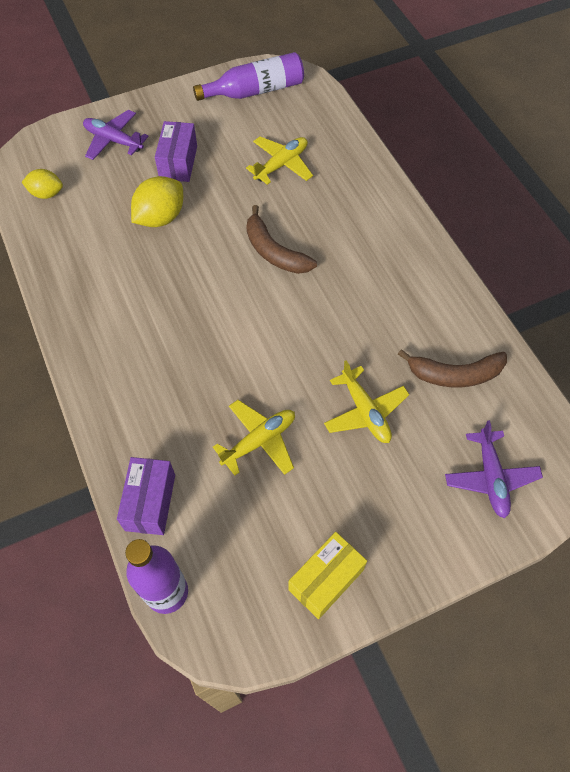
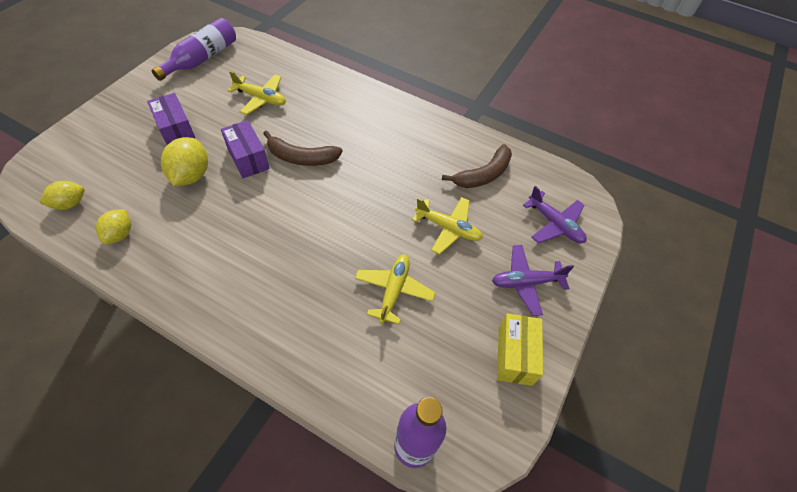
camera: 40 degrees left, 5 degrees down
(66, 245) = (120, 234): none -> yellow lemon
(113, 140) = (105, 138): purple plane -> purple plane (526, 282)
(150, 502) = (347, 387): purple box -> purple box (248, 158)
(281, 165) = (261, 99): yellow plane -> yellow plane turned 105 degrees clockwise

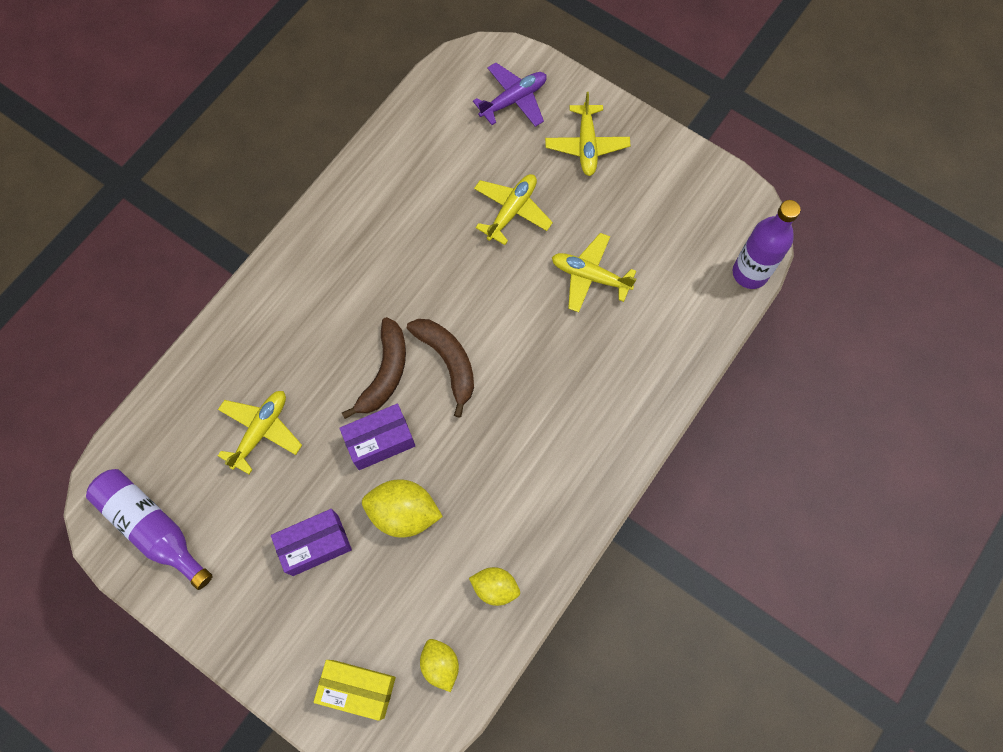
camera: 80 degrees left, 15 degrees up
(483, 175) = (434, 160): brown banana -> brown banana (448, 362)
(515, 355) = (667, 172): yellow box -> yellow box (358, 688)
(526, 282) = (586, 145): purple plane -> yellow plane

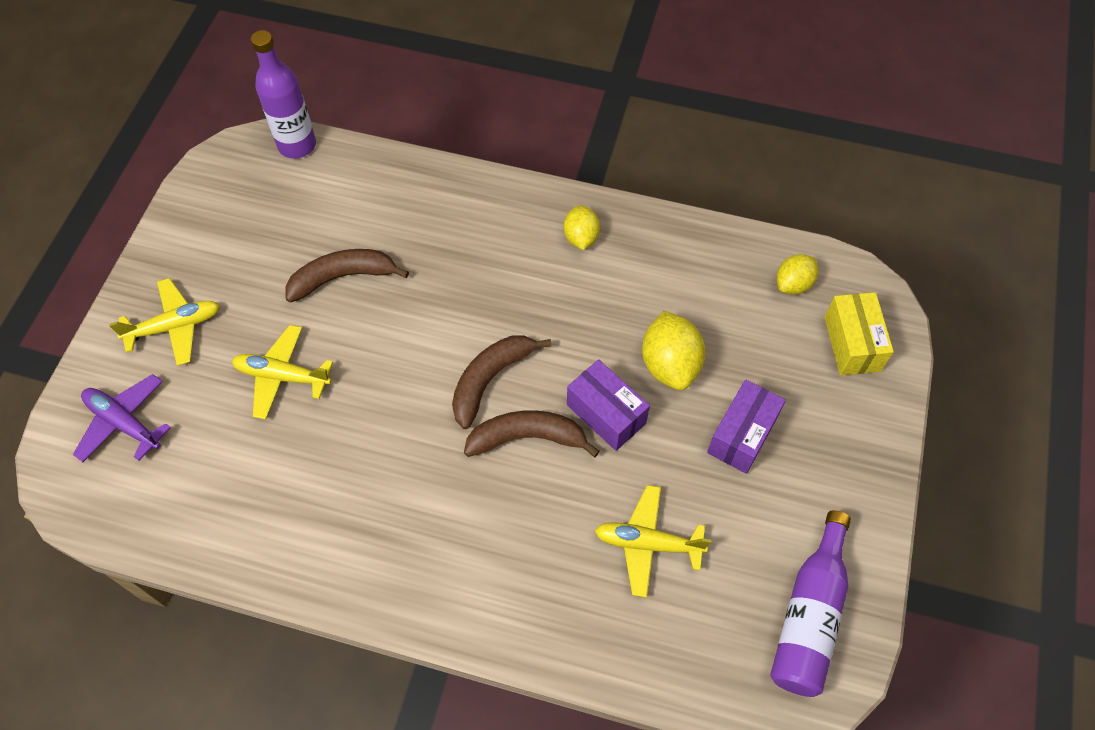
camera: 110 degrees left, 10 degrees down
(315, 545) = (742, 435): purple box -> purple box turned 75 degrees clockwise
(495, 587) = (702, 263): yellow lemon -> yellow lemon (581, 237)
(590, 276) = (343, 277): yellow plane -> brown banana

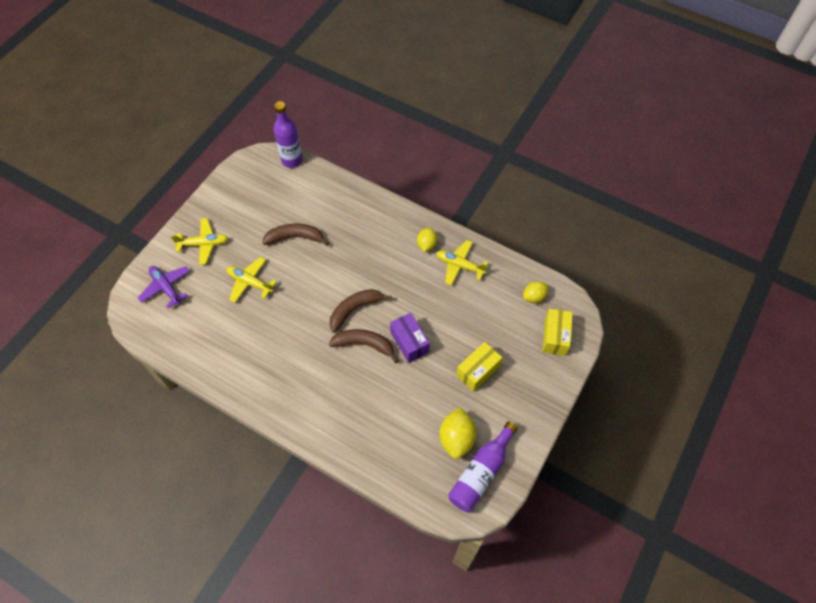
camera: 15 degrees right, 0 degrees up
(647, 543) = (409, 414): yellow plane -> yellow plane (459, 265)
(670, 364) = (452, 324): yellow lemon -> yellow lemon (456, 438)
(742, 435) = (478, 371): purple box -> yellow box

